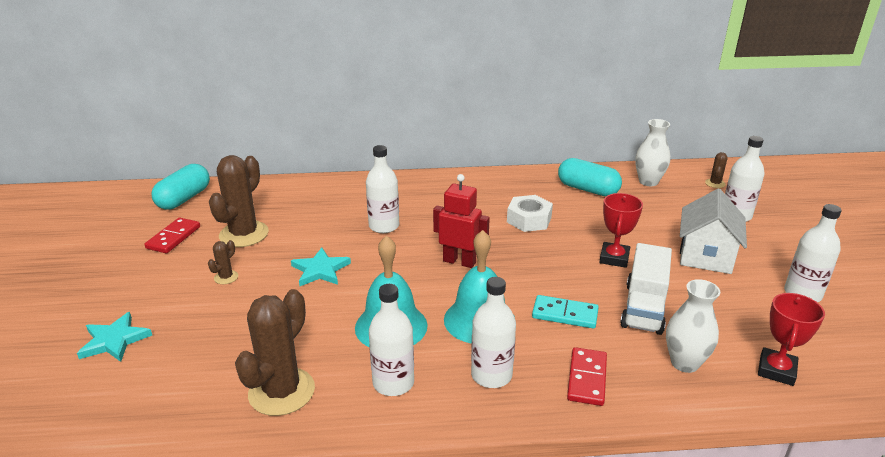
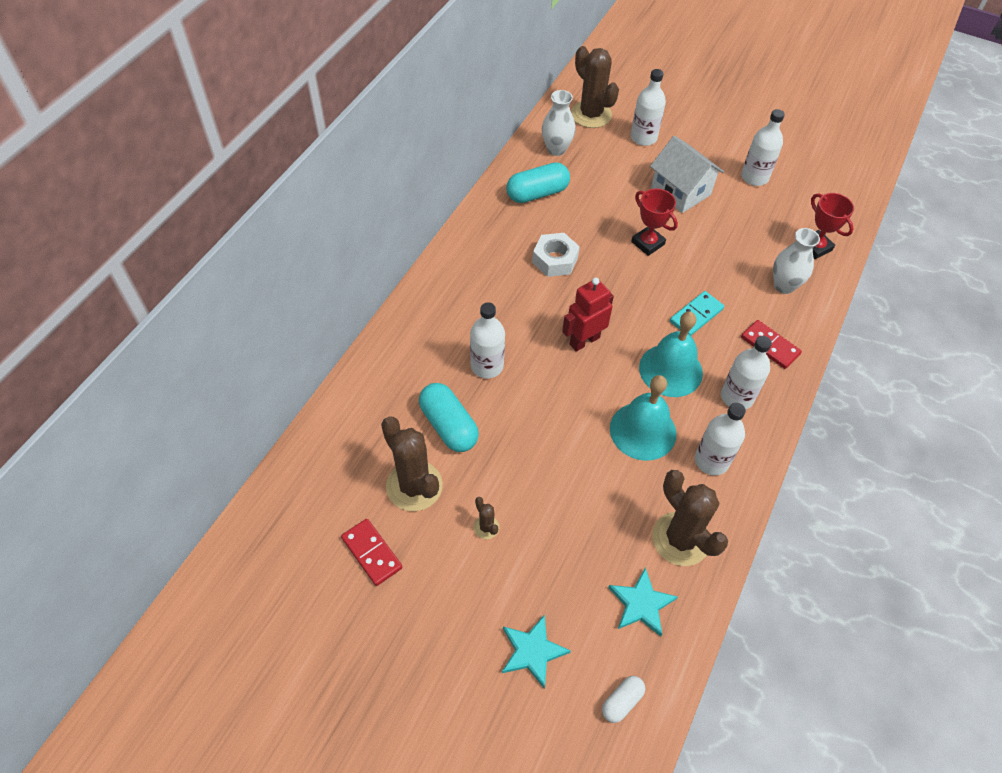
camera: 60 degrees left, 25 degrees up
(78, 411) = (622, 701): none -> white capsule
(184, 199) = (287, 519): turquoise capsule -> turquoise capsule (448, 426)
(320, 270) = (527, 446): turquoise star -> turquoise star (641, 604)
(643, 308) = (717, 267): white truck -> none
(715, 183) = (591, 114): brown cactus -> brown cactus, size x2.24

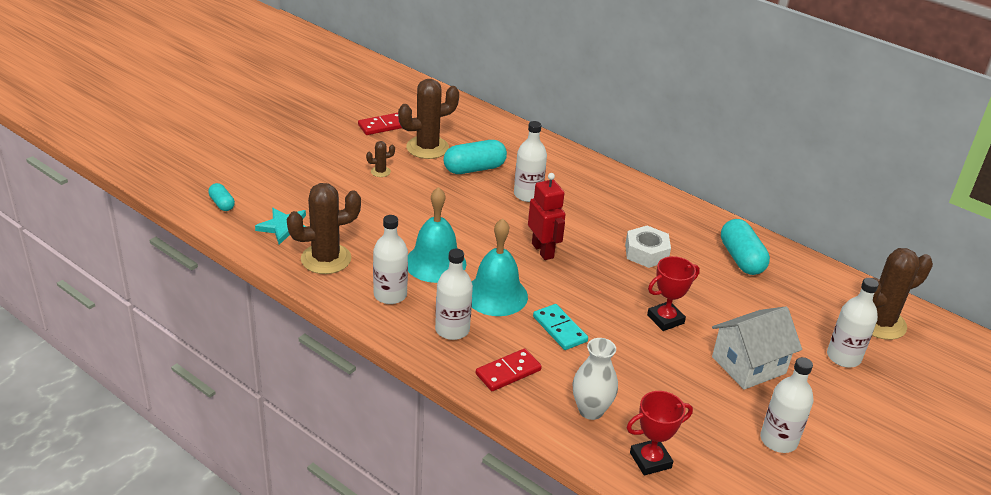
camera: 100 degrees right, 20 degrees down
(532, 651) = (278, 175): turquoise star -> none
(556, 149) = (813, 284): white vase -> none
(622, 701) = (222, 204): white capsule -> turquoise capsule

